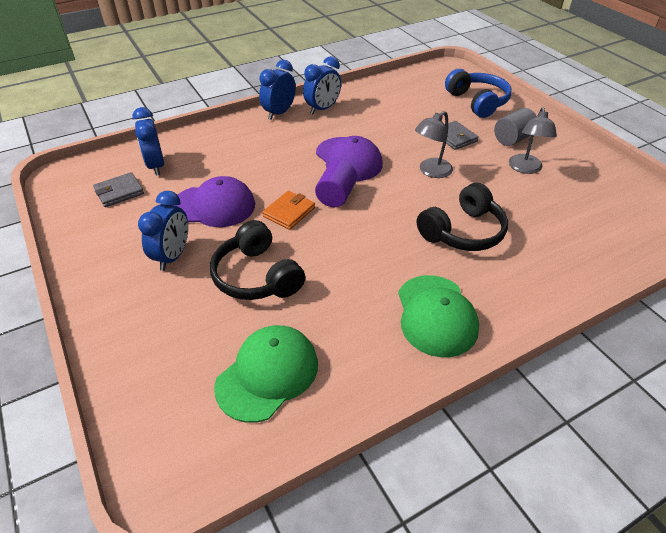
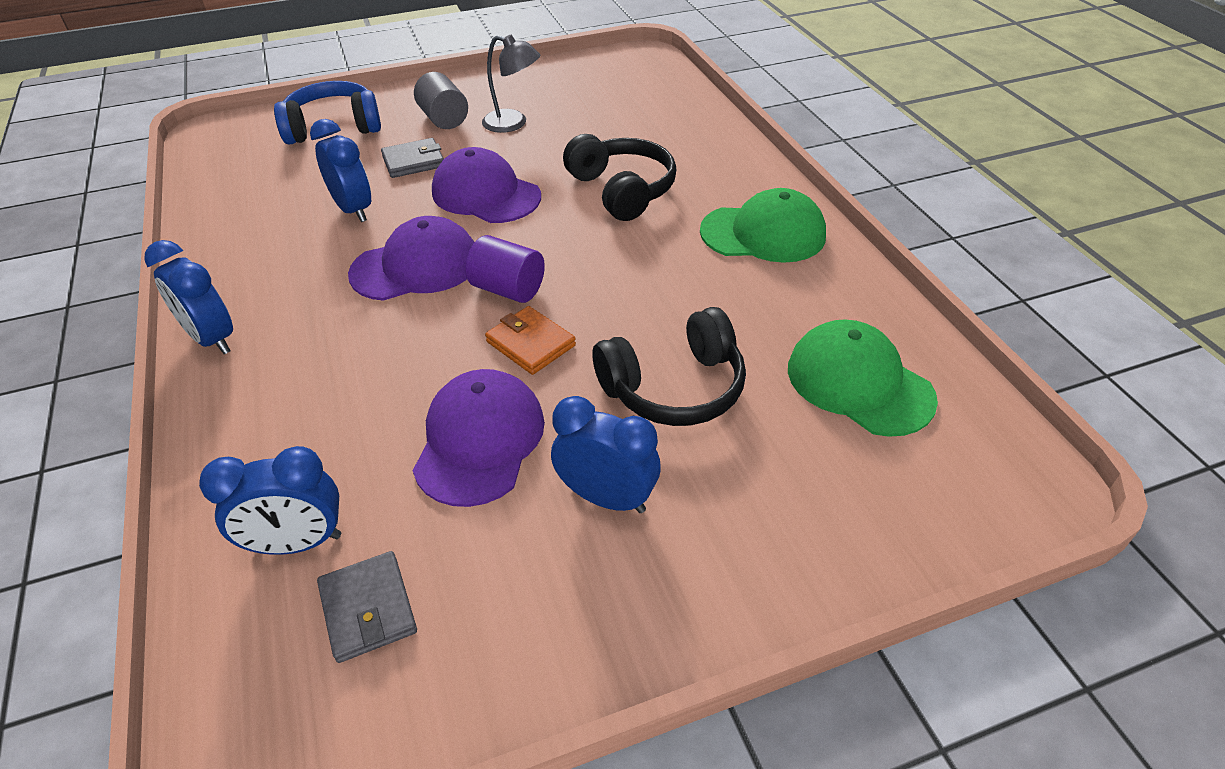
camera: 80 degrees left, 0 degrees up
(322, 109) = (238, 281): blue clock -> blue clock (353, 210)
(431, 171) = (486, 194): grey lamp -> purple cap

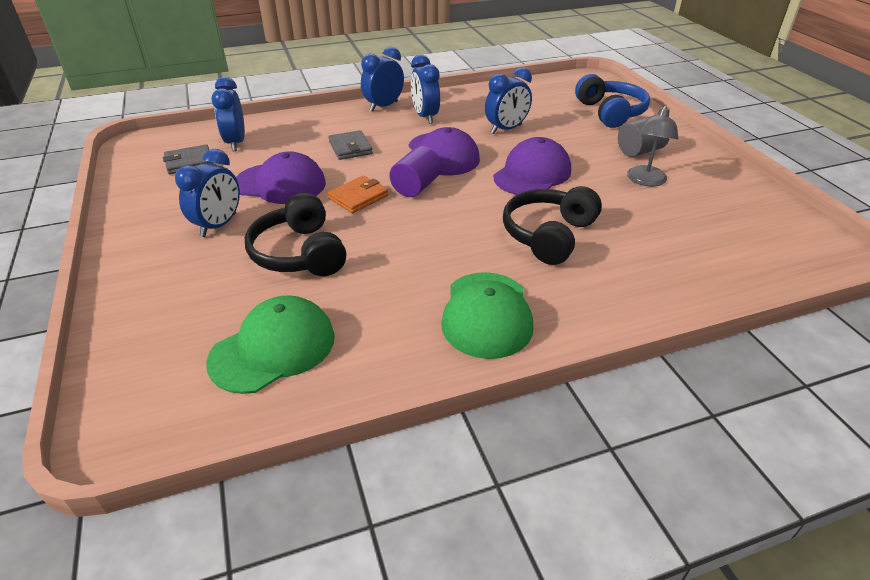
camera: 90 degrees right, 5 degrees down
(278, 287) = (425, 117): none -> blue clock
(413, 161) = (571, 144): grey wallet -> grey wallet (350, 148)
(622, 190) = (548, 235): black headphones -> black headphones turned 150 degrees clockwise

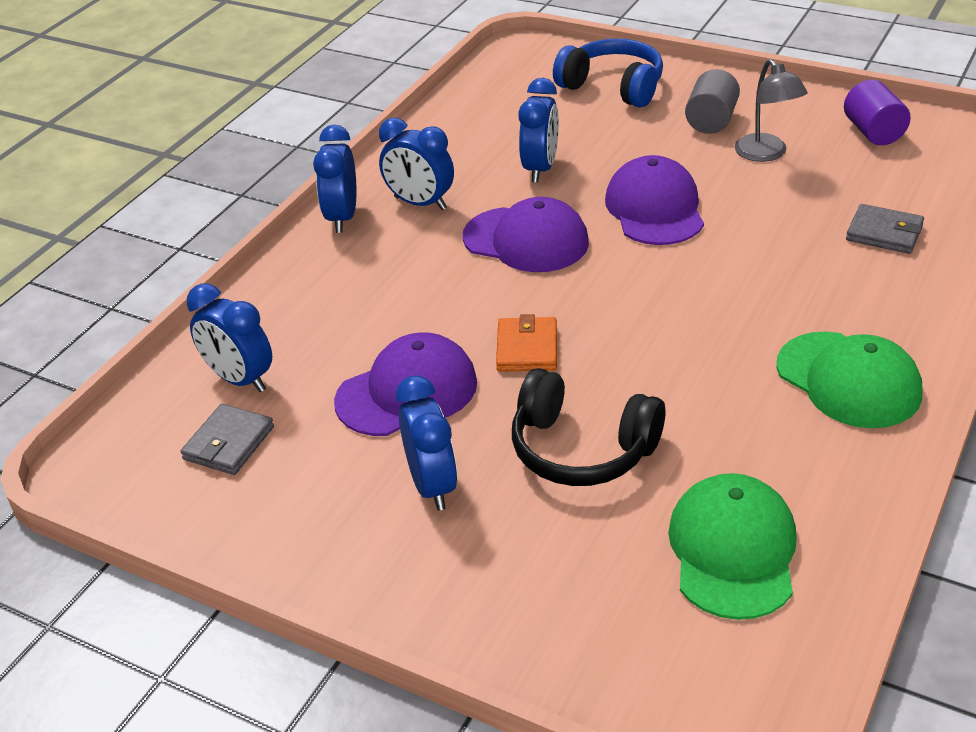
camera: 40 degrees left, 0 degrees up
(350, 148) = (405, 296): grey wallet -> grey wallet (884, 233)
(416, 187) = (566, 297): purple cylinder -> purple cylinder (873, 132)
(548, 235) = (775, 267): black headphones -> none

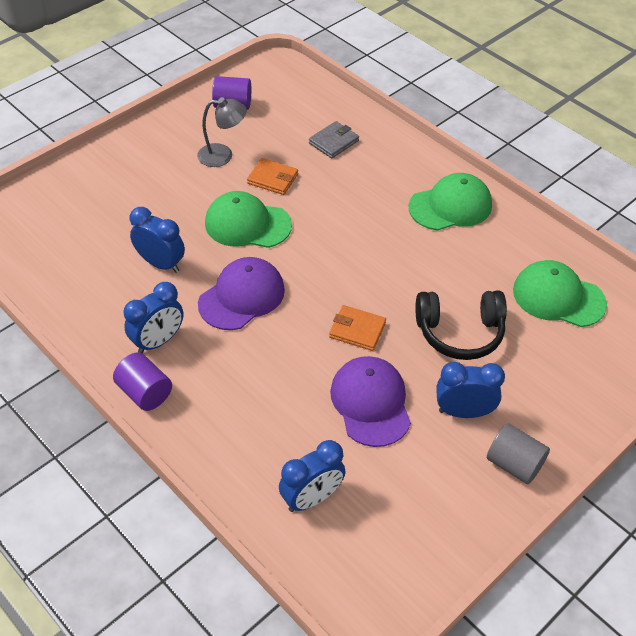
camera: 75 degrees left, 10 degrees up
(229, 443) = (379, 517): grey wallet -> none
(342, 217) = (145, 392): blue clock -> purple cylinder
(582, 449) = (460, 332): black headphones -> black headphones turned 45 degrees clockwise
(613, 87) = (84, 194): blue headphones -> none
(655, 209) = (247, 224): purple cap -> green cap
(711, 121) = (166, 164): grey cylinder -> grey cylinder (514, 464)
(757, 203) = (272, 179): none -> orange wallet

